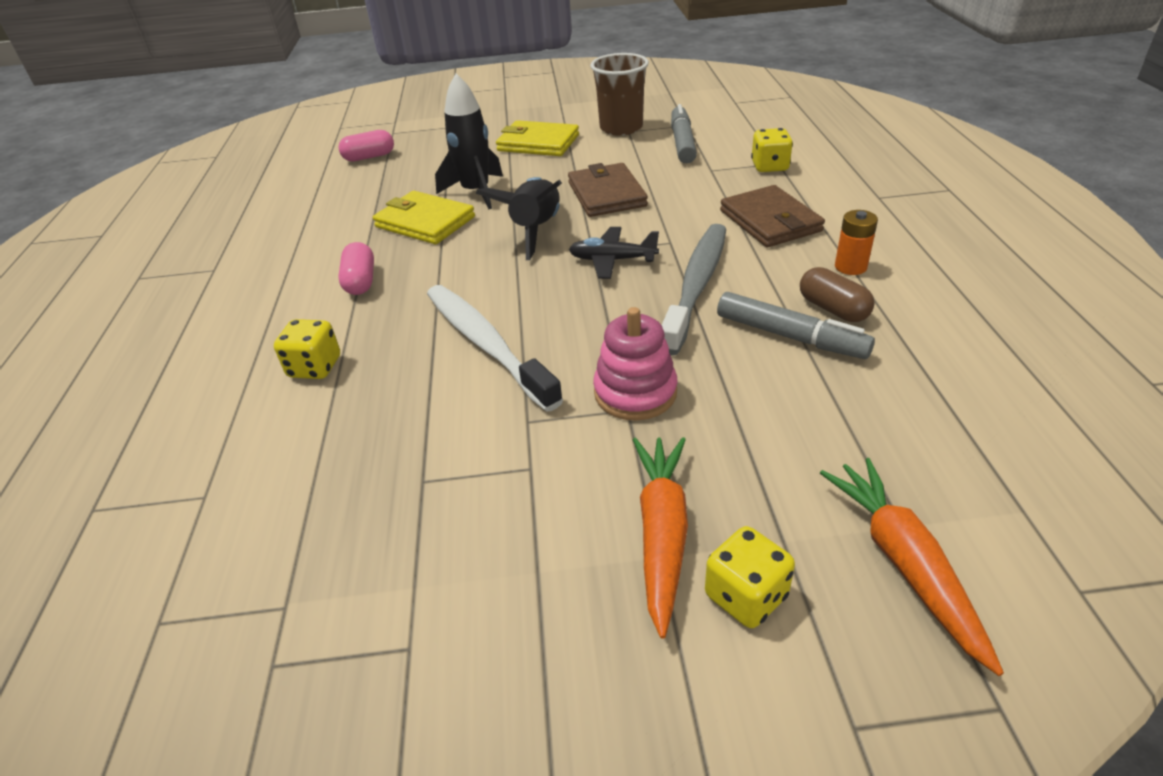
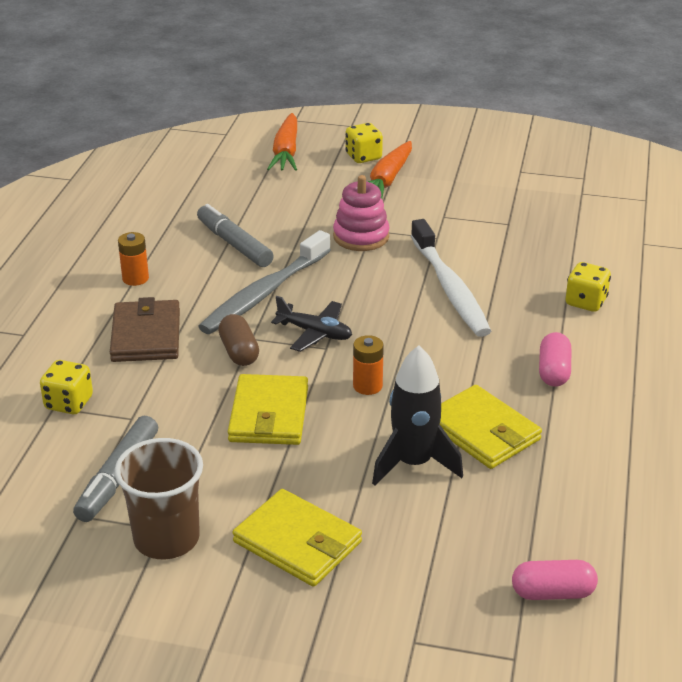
camera: 165 degrees left, 5 degrees down
(536, 230) = (367, 386): black rocket -> orange battery
(606, 194) = (269, 414): brown wallet -> yellow wallet
(833, 309) = (186, 253): brown capsule -> brown capsule (239, 352)

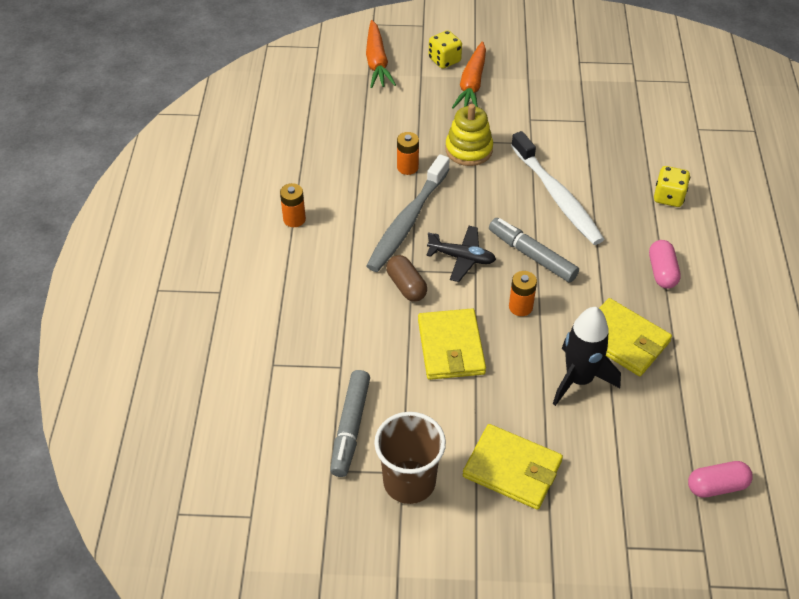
camera: 10 degrees left, 15 degrees up
(69, 403) = (284, 359): yellow dice -> none
(146, 335) = (324, 279): brown wallet -> none
(234, 244) = (365, 171): grey marker -> grey marker (532, 255)
(284, 245) = (407, 167): none -> orange battery
(361, 236) = (468, 150): pink stacking toy -> yellow stacking toy

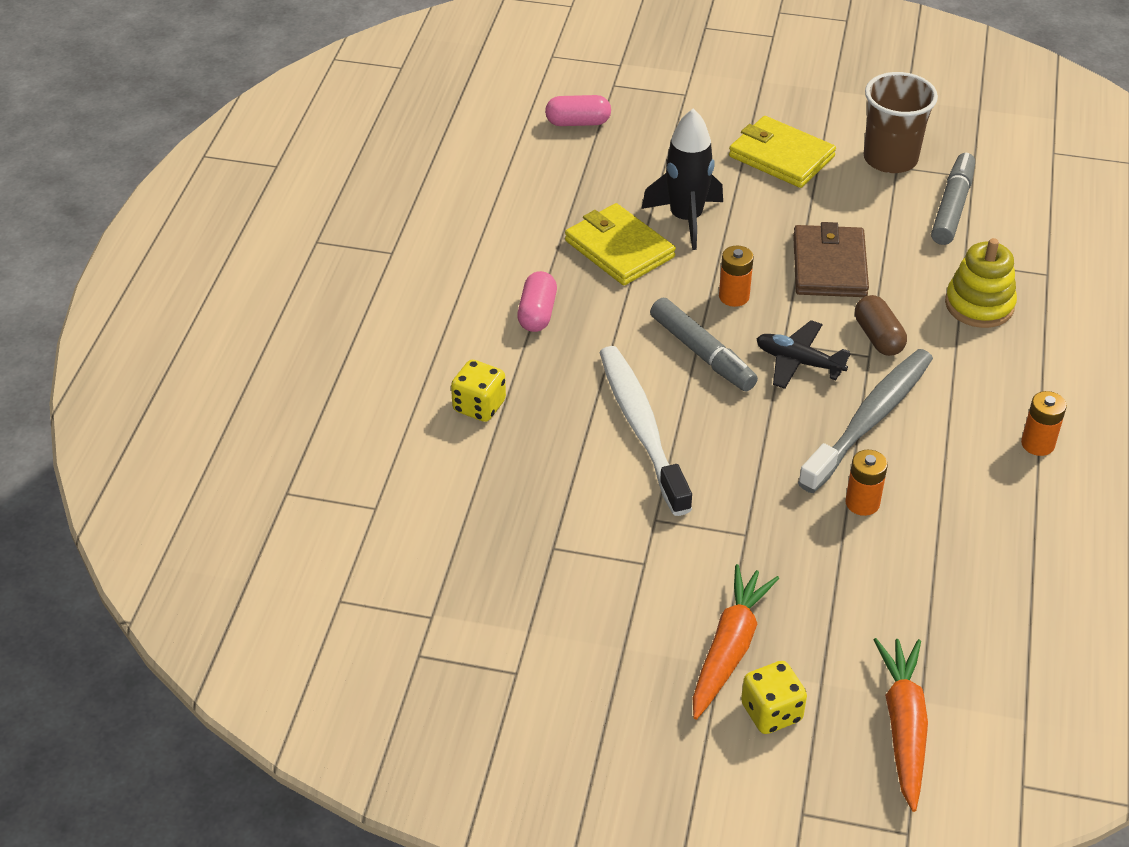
camera: 170 degrees left, 5 degrees down
(451, 347) = (829, 266): yellow wallet -> brown wallet
(468, 150) = (759, 520): yellow stacking toy -> yellow stacking toy (979, 305)

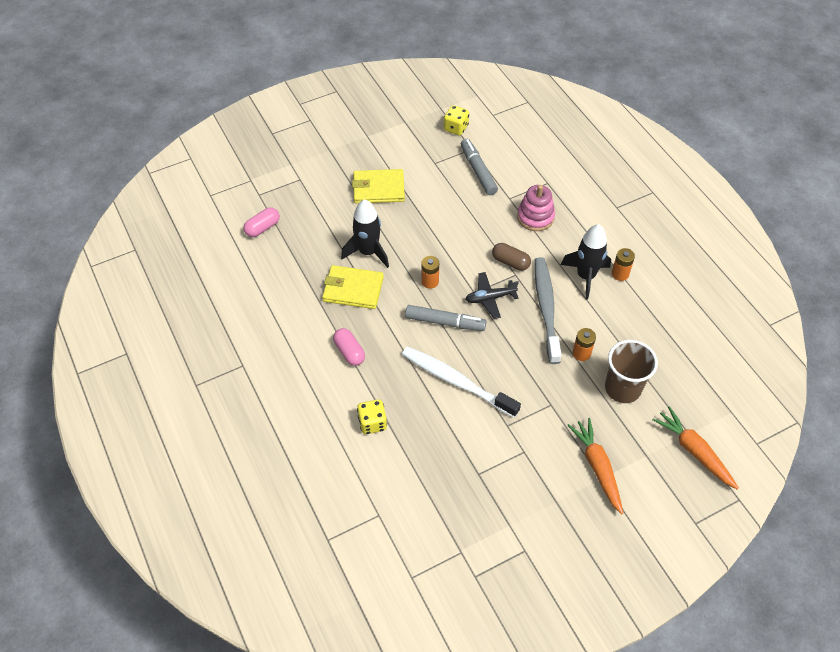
camera: 40 degrees left, 10 degrees up
(771, 712) = (641, 485): yellow dice -> yellow dice (456, 128)
(829, 266) = (455, 237): brown wallet -> none
(890, 159) = (428, 160): brown cup -> brown cup (622, 388)
(977, 416) = (585, 276): none -> black rocket
(979, 305) = (535, 217): yellow stacking toy -> pink stacking toy

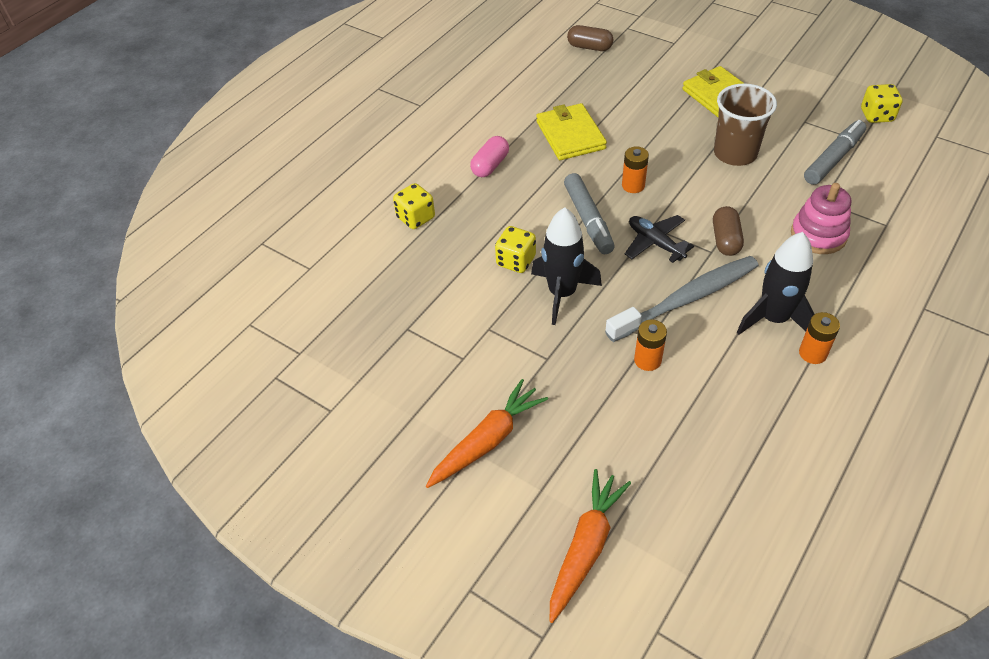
camera: 65 degrees right, 5 degrees down
(262, 228) = (589, 47): pink capsule -> brown capsule
(368, 252) = (628, 125): black rocket -> black rocket (562, 293)
(456, 381) = (516, 261): white toothbrush -> yellow dice
(622, 388) = (627, 424): brown cup -> brown cup (735, 153)

